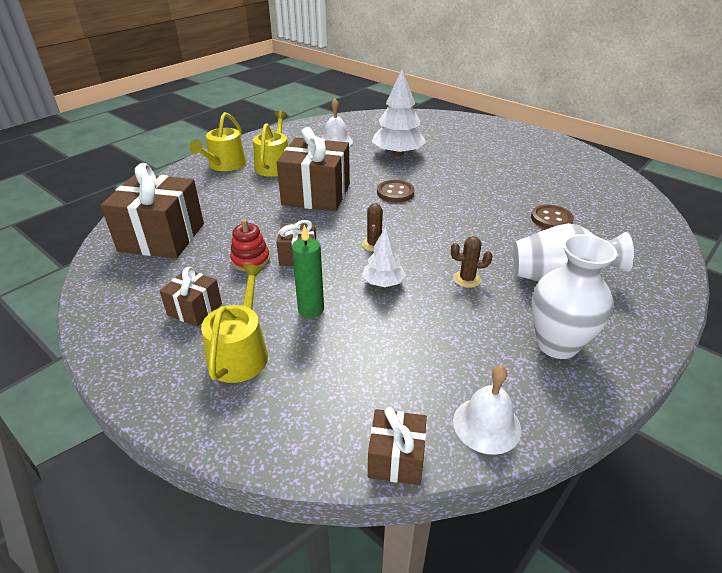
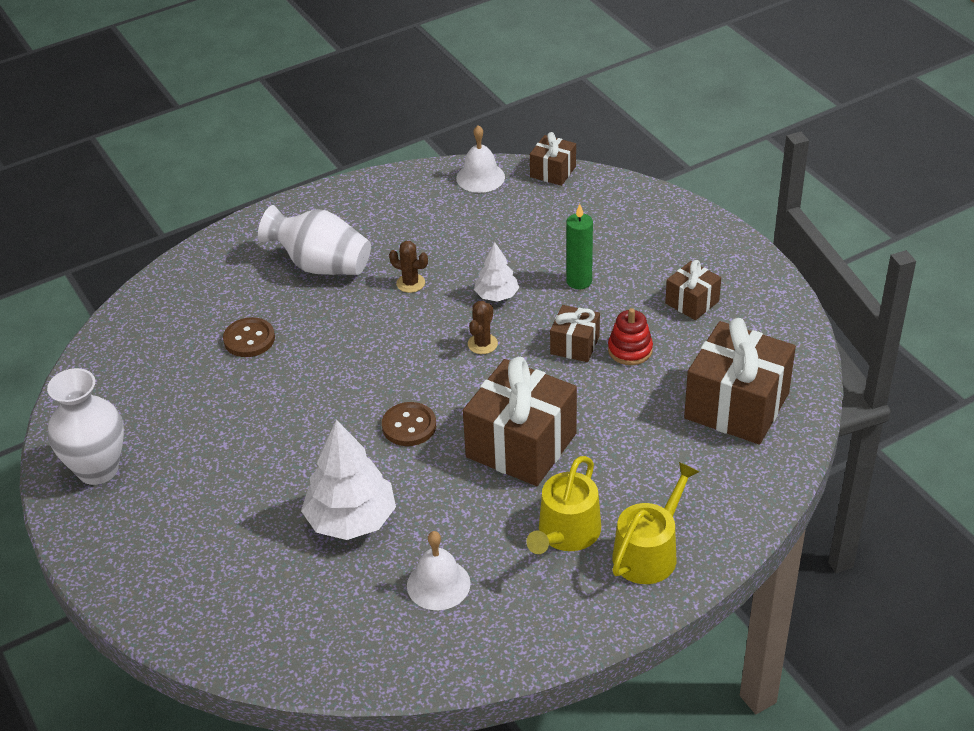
camera: 160 degrees left, 5 degrees up
(240, 353) = (651, 255): yellow watering can -> none
(557, 344) = (381, 214): white vase -> white vase (98, 469)

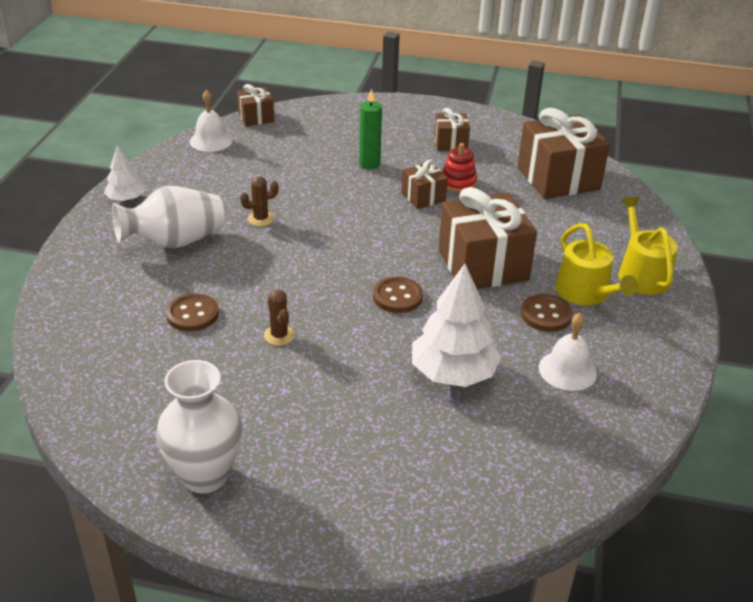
camera: 50 degrees left, 5 degrees down
(482, 344) = (366, 226): brown cactus -> brown cactus (279, 335)
(496, 295) = (331, 196): white tree -> white tree (126, 199)
(499, 526) = (545, 315): none -> brown button

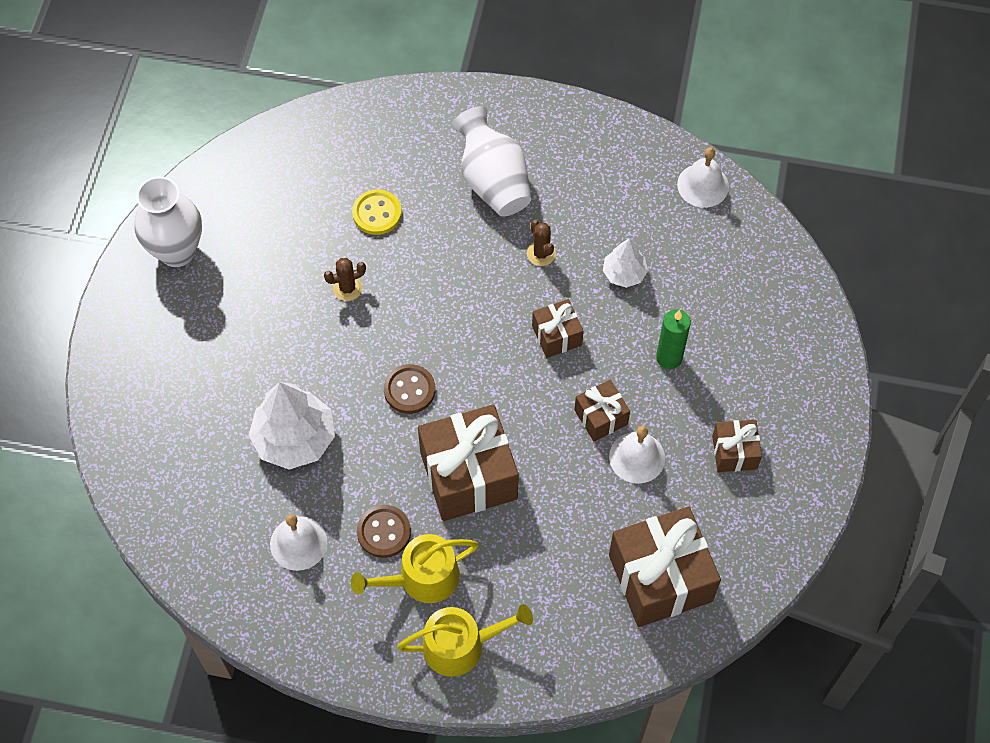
camera: 90 degrees right, 25 degrees up
(126, 199) = (568, 124): white tree -> white tree (624, 273)
(192, 314) = (377, 213): brown button -> yellow button
(256, 117) = (767, 226): brown gift -> brown gift (557, 335)
(458, 183) = (637, 457): red stacking toy -> white bell

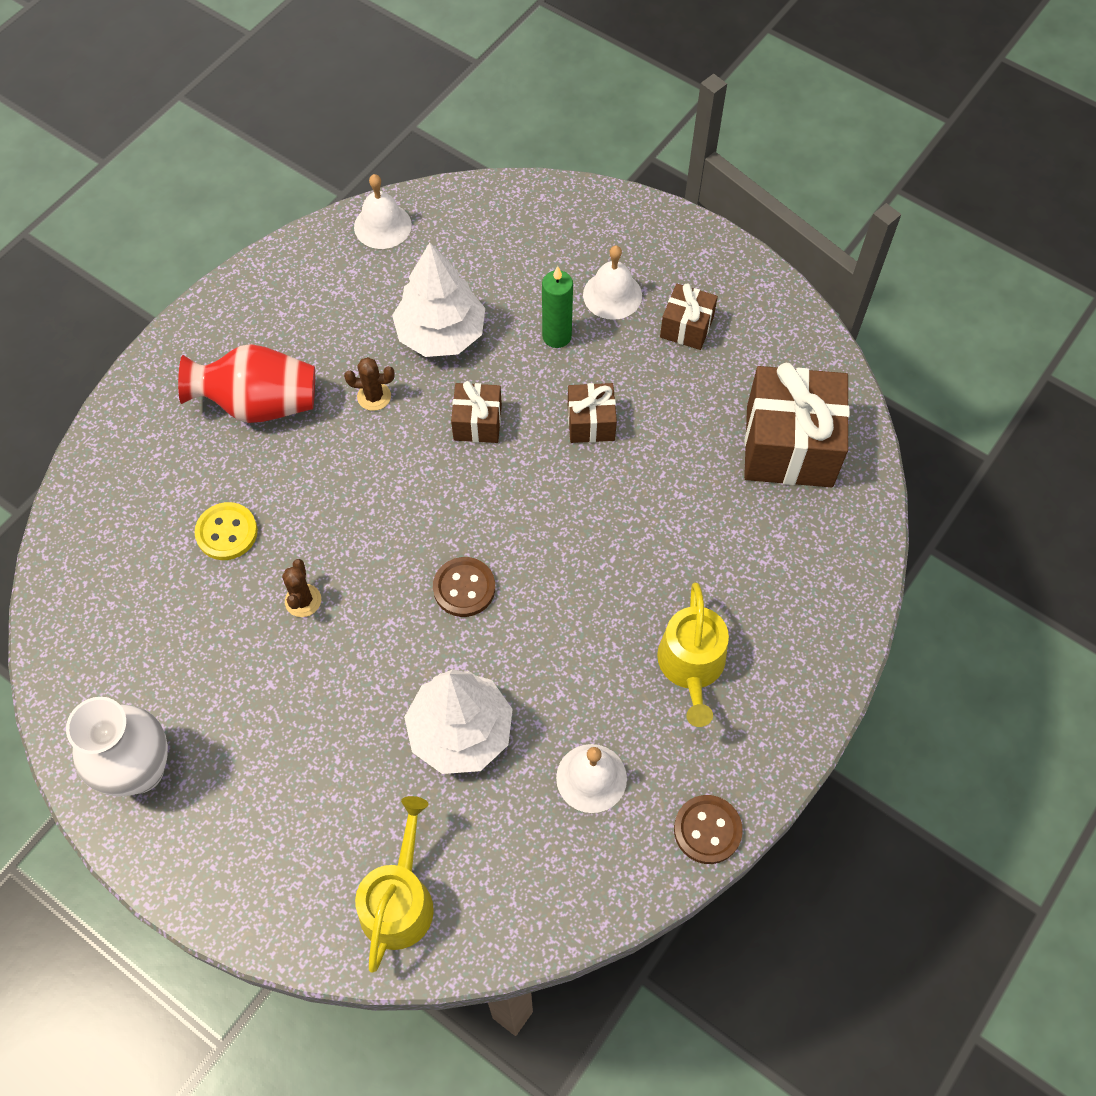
camera: 65 degrees left, 0 degrees up
(384, 532) = (620, 682): brown button -> brown button (707, 830)
(461, 645) = (783, 658): yellow watering can -> yellow watering can (399, 900)
(468, 475) = (595, 572): brown gift -> none
(493, 181) = (259, 404): white vase -> red vase
(624, 273) = (441, 333): white tree -> white tree, size x1.80
(637, 457) = (651, 410): white bell -> white bell (612, 295)

